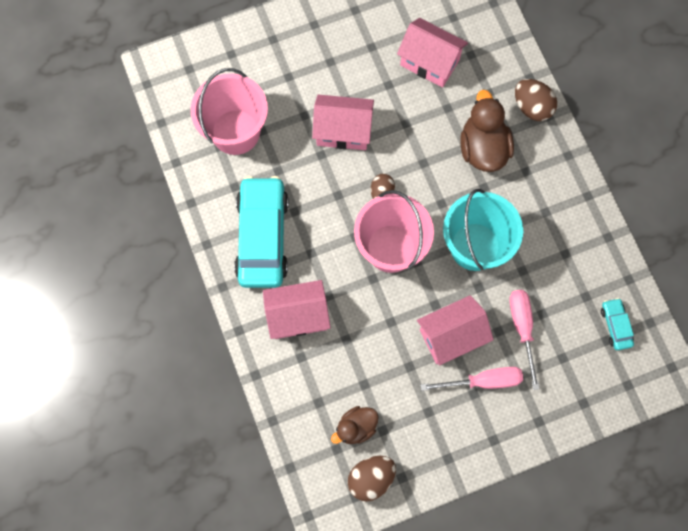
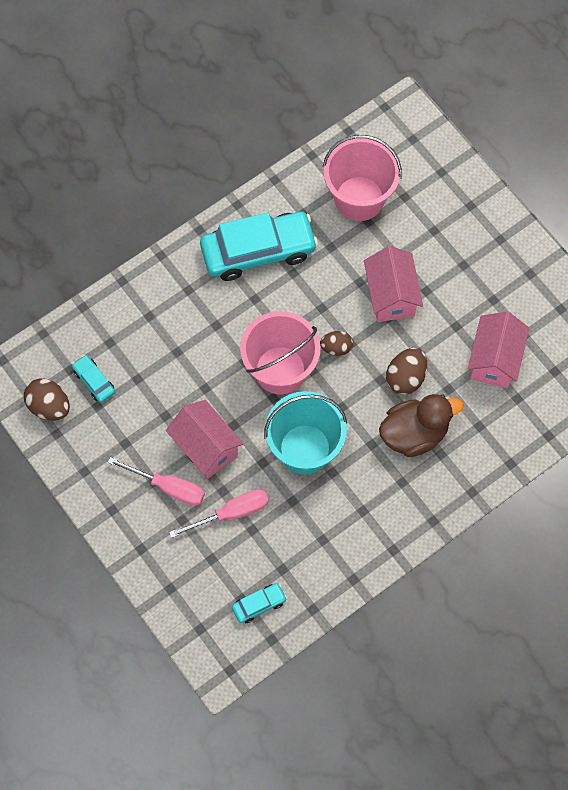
camera: 75 degrees right, 5 degrees down
(298, 316) = (188, 303): pink house -> none
(356, 427) = (94, 381): brown duck -> turquoise car
(483, 381) = (168, 487): pink screwdriver -> pink screwdriver turned 45 degrees counterclockwise
(532, 107) = (476, 472): brown egg -> brown egg (405, 378)

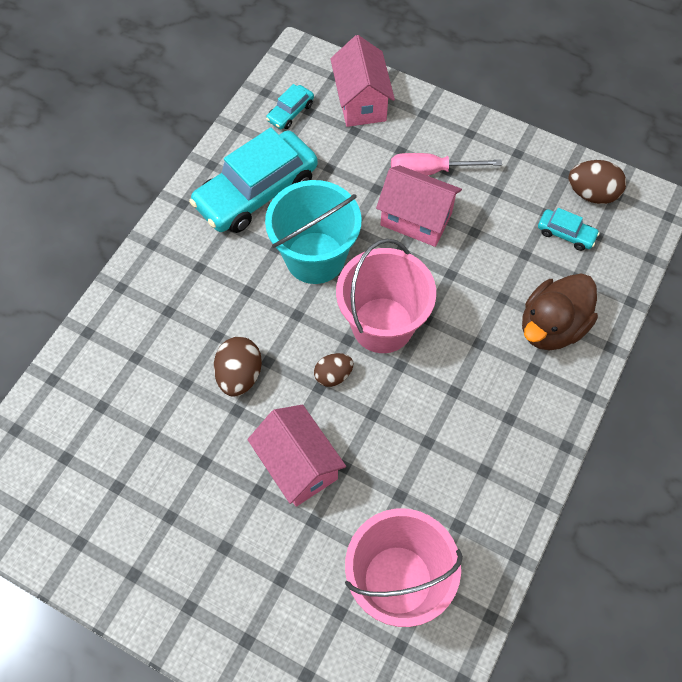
camera: 155 degrees right, 5 degrees down
(231, 513) = (357, 173): pink screwdriver -> none
(258, 251) = (482, 450): turquoise car -> turquoise car (256, 192)
(414, 433) = (205, 319): brown duck -> brown duck (551, 326)
(494, 360) = (143, 440): pink house -> pink house (361, 102)

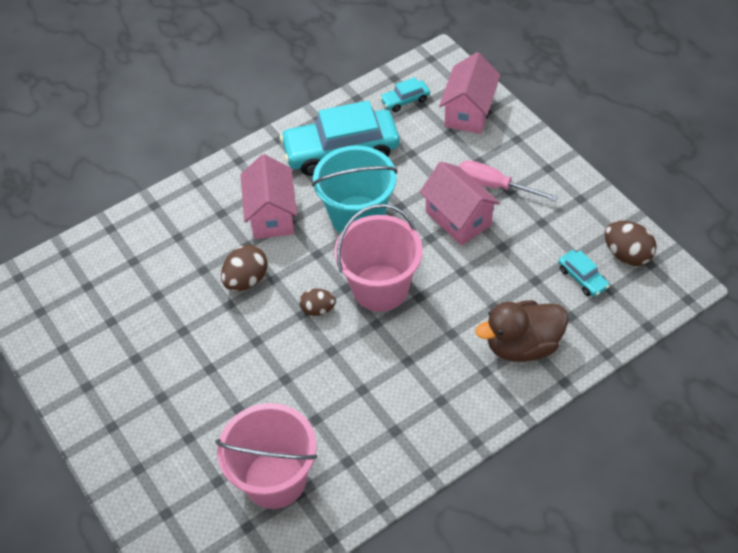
camera: 30 degrees right, 10 degrees down
(298, 465) = (251, 363): pink house -> pink house (272, 215)

